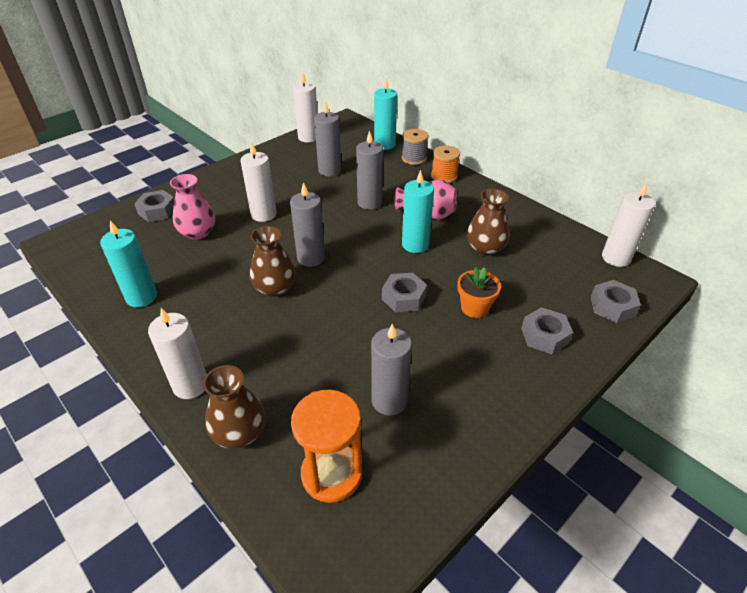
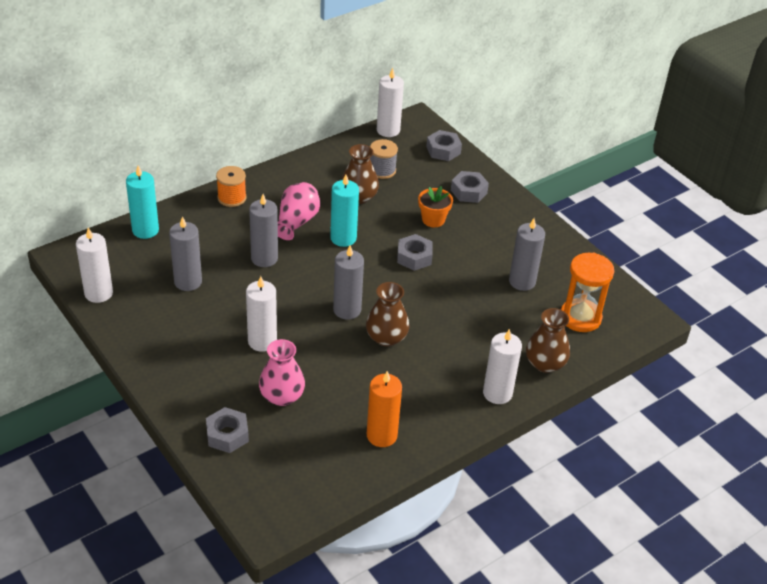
camera: 85 degrees left, 0 degrees up
(141, 297) = (381, 435): turquoise candle -> orange candle
(414, 158) = (187, 212): grey spool -> grey spool (382, 170)

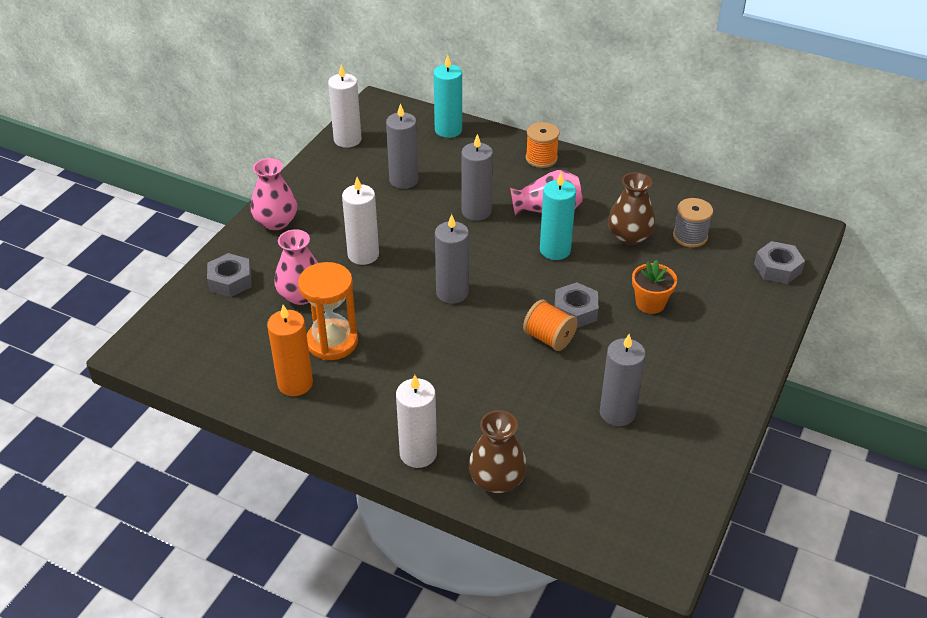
camera: 65 degrees right, 0 degrees up
(173, 379) = (276, 222): none -> pink vase
(386, 337) = (435, 335): brown vase -> none
(388, 130) = (762, 216): white candle -> none
(431, 281) = (549, 338): none -> orange spool
(469, 191) = (728, 314): grey nut -> none
(580, 317) = (602, 488): orange hourglass -> orange hourglass (332, 342)

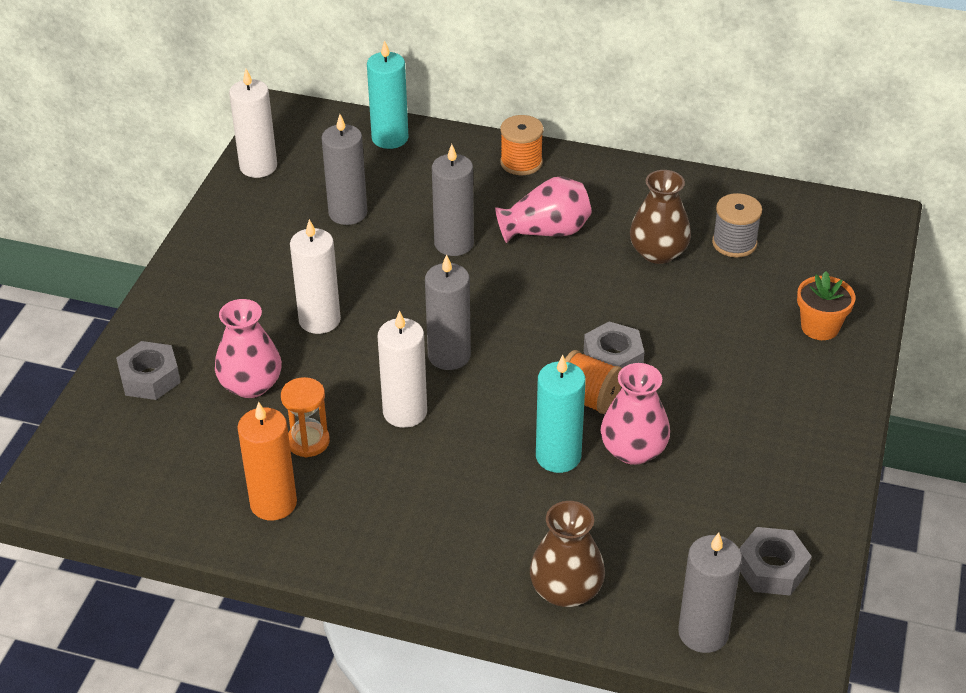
camera: 10 degrees left, 0 degrees up
(276, 222) = (191, 290): pink vase -> pink vase (633, 450)
(332, 342) = (308, 441): orange hourglass -> orange hourglass, size x0.63
(418, 453) = (457, 571): white candle -> white candle (405, 412)
(555, 250) = (568, 282): turquoise candle -> turquoise candle (558, 456)
(617, 413) = (696, 482): grey candle -> grey candle (703, 633)
(650, 303) = (704, 336): orange flower pot -> orange flower pot (820, 327)
(777, 268) = (851, 271): grey nut -> grey nut (772, 568)

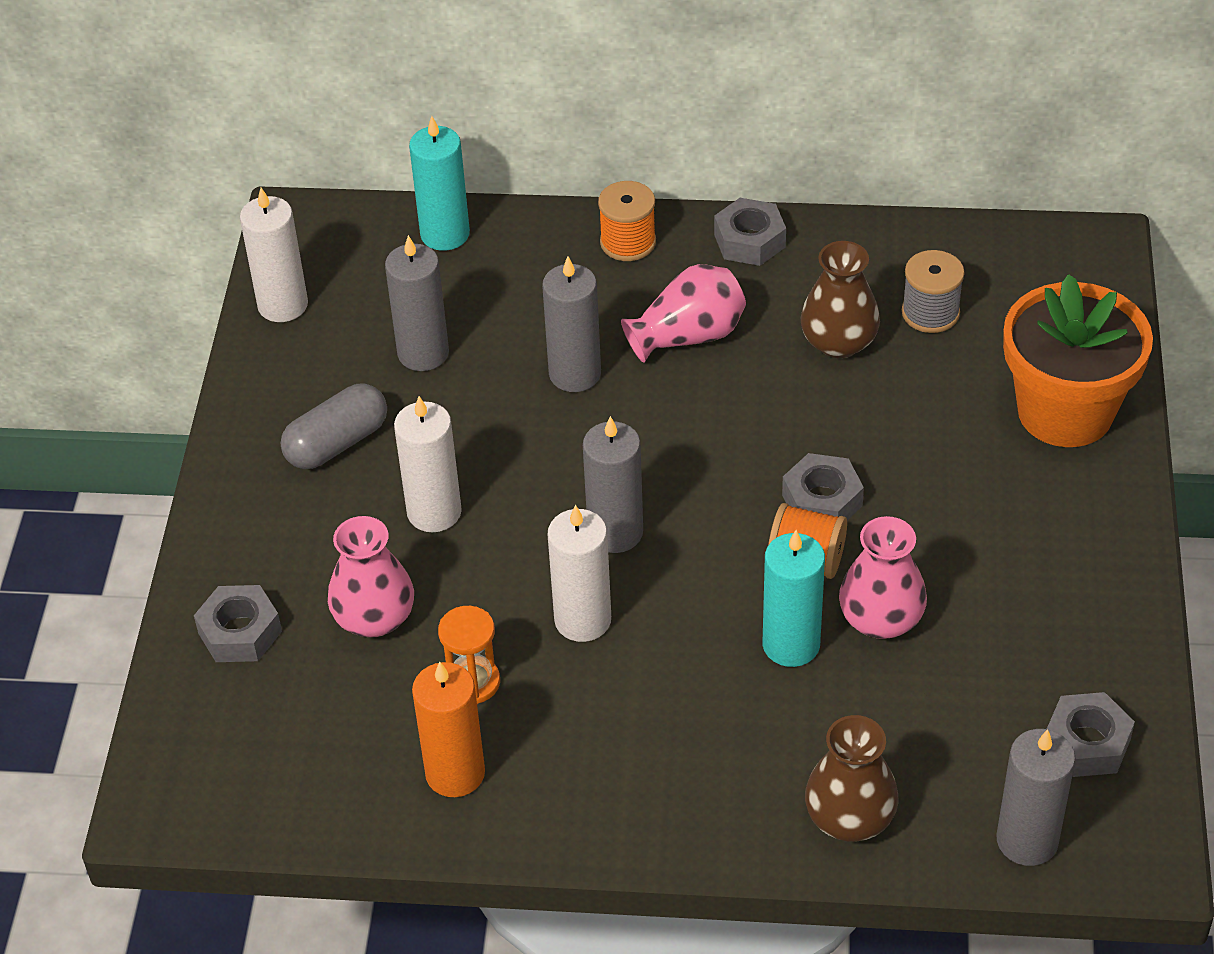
camera: 10 degrees left, 5 degrees up
(265, 262) = (337, 443): none -> grey capsule
(611, 175) = (749, 241): none -> grey nut
(820, 327) = (1065, 412): orange flower pot -> orange flower pot, size x1.99

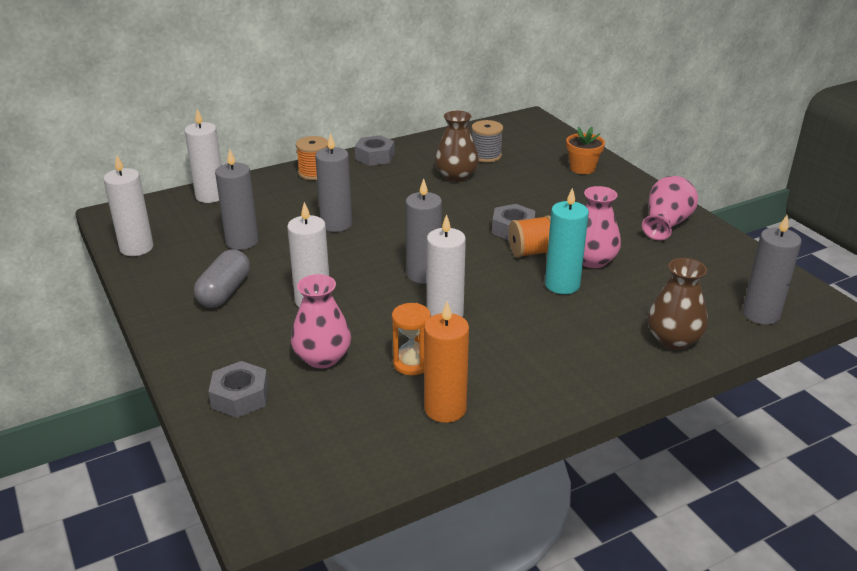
camera: 35 degrees left, 15 degrees down
(445, 234) = (210, 196): turquoise candle -> white candle
(688, 336) = (381, 194): pink vase -> pink vase (666, 224)
(1065, 412) = (582, 168): orange flower pot -> orange flower pot, size x0.50
(1087, 743) = (737, 269): grey nut -> none

